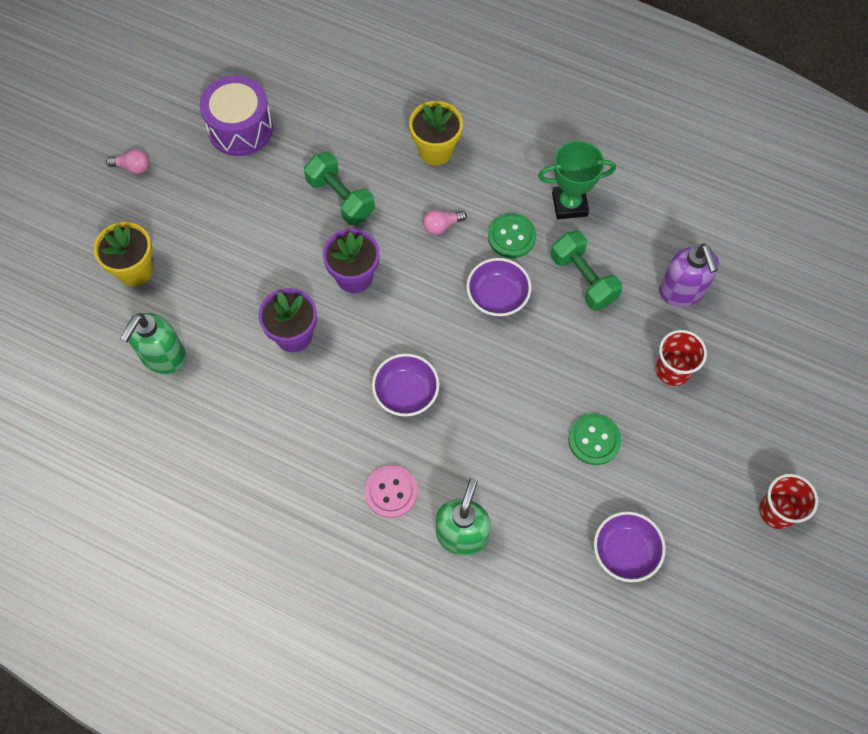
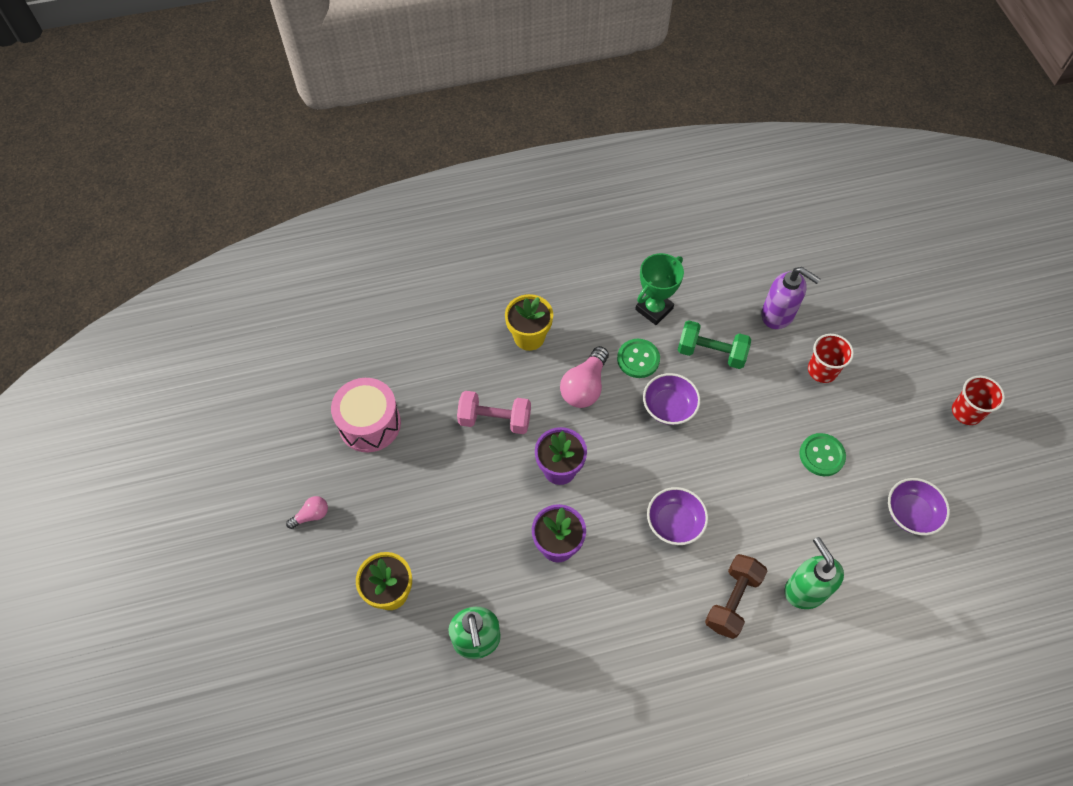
camera: 40 degrees left, 5 degrees down
(240, 128) = (369, 424): purple drum -> pink drum
(341, 198) = (495, 420): green dumbbell -> pink dumbbell
(391, 492) = (732, 601): pink button -> brown dumbbell
(442, 226) = (584, 386): pink light bulb -> pink light bulb, size x1.83

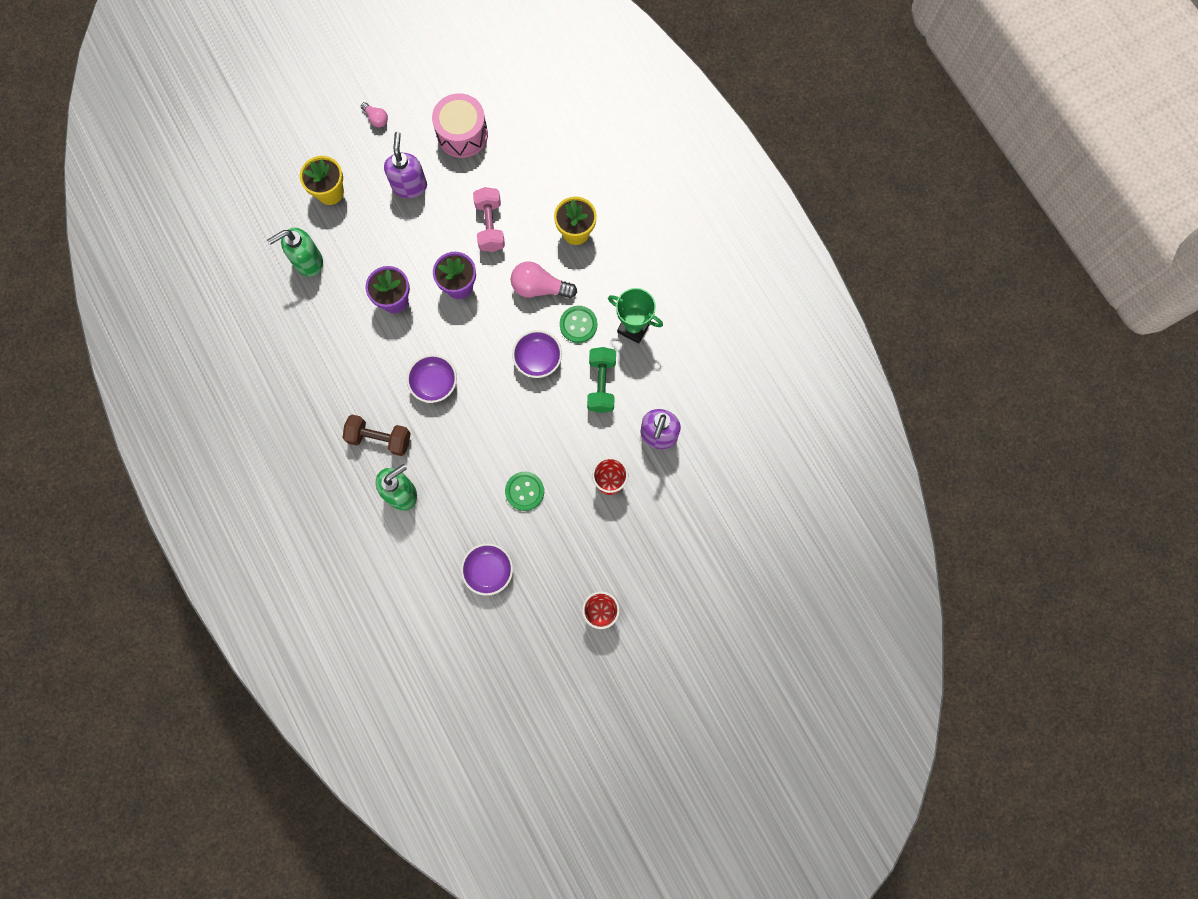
camera: 75 degrees right, 15 degrees up
(414, 496) = (409, 185): none -> purple soap dispenser

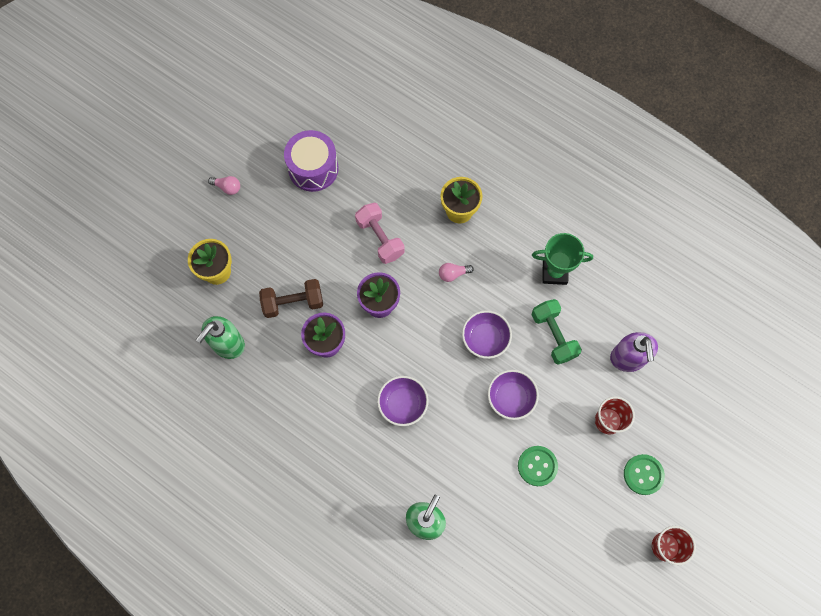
camera: 25 degrees left, 5 degrees down
(379, 438) = (378, 479): brown dumbbell -> brown dumbbell (293, 303)
(409, 185) = (288, 234): purple soap dispenser -> none
(462, 134) = (313, 168): pink drum -> purple drum
(488, 571) = (544, 557): purple bowl -> purple bowl (511, 398)
(539, 287) = (453, 274): pink light bulb -> pink light bulb, size x0.55
(578, 325) = (505, 292): green button -> green button (643, 474)

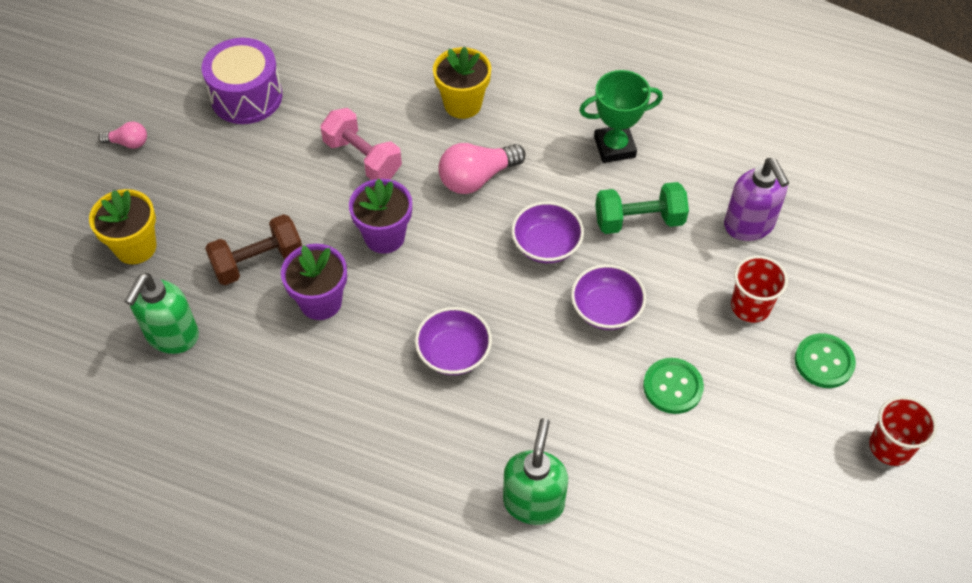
camera: 15 degrees left, 15 degrees down
(453, 274) = (477, 178): pink light bulb -> pink light bulb, size x1.83
(553, 335) = (639, 220): green dumbbell -> green dumbbell turned 60 degrees counterclockwise

